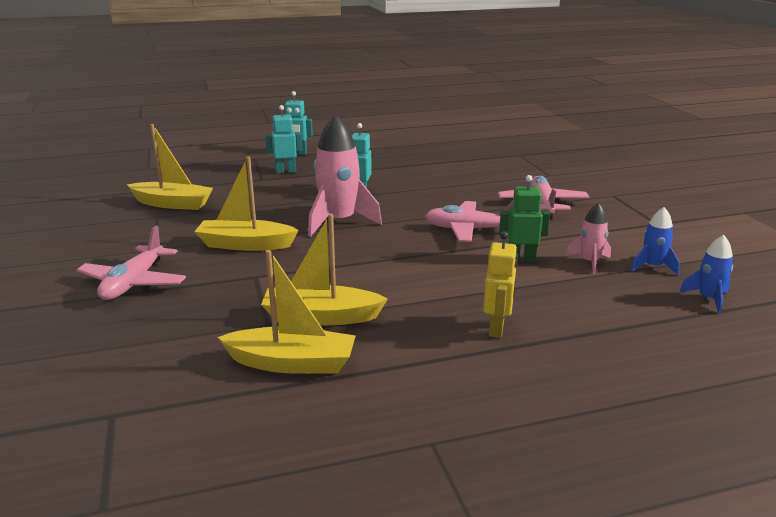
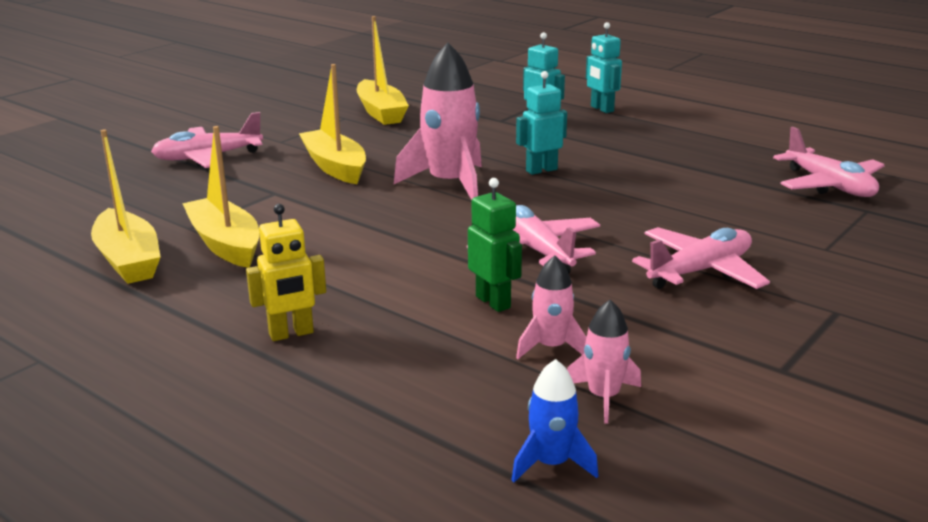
camera: 55 degrees right, 0 degrees up
(483, 150) = (829, 185): none -> pink plane
(652, 267) = (603, 397): blue rocket -> pink rocket

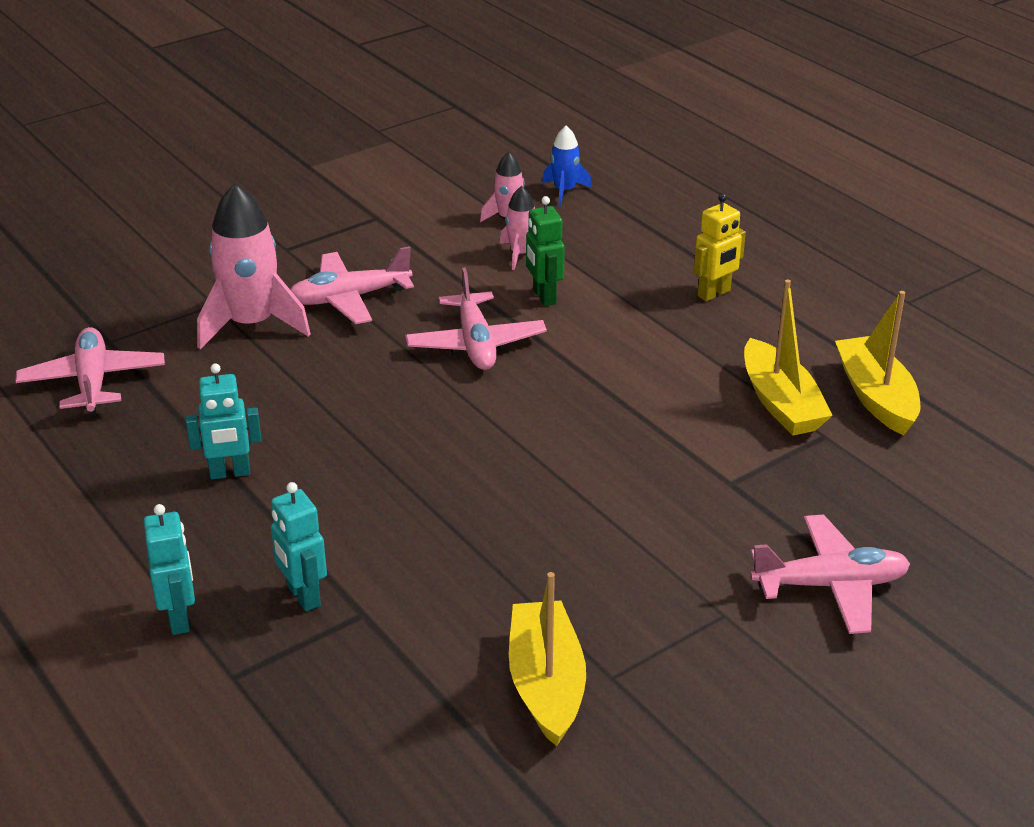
camera: 165 degrees left, 10 degrees up
(291, 334) = (714, 294): yellow robot -> yellow robot turned 150 degrees clockwise
(335, 167) = (648, 526): yellow boat -> none
(450, 184) = (513, 461): pink rocket -> pink rocket (252, 324)
(541, 170) = (387, 469): turquoise robot -> turquoise robot (230, 473)

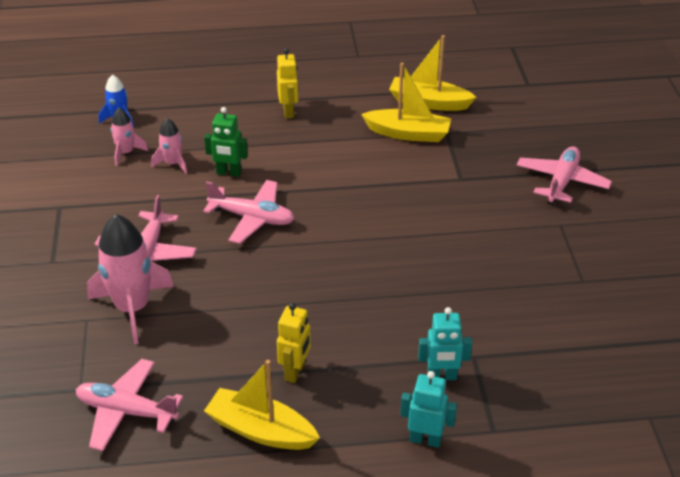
camera: 60 degrees left, 5 degrees up
(230, 473) = (295, 372): turquoise robot -> yellow robot
(546, 684) = (575, 306): yellow boat -> yellow boat (261, 430)

